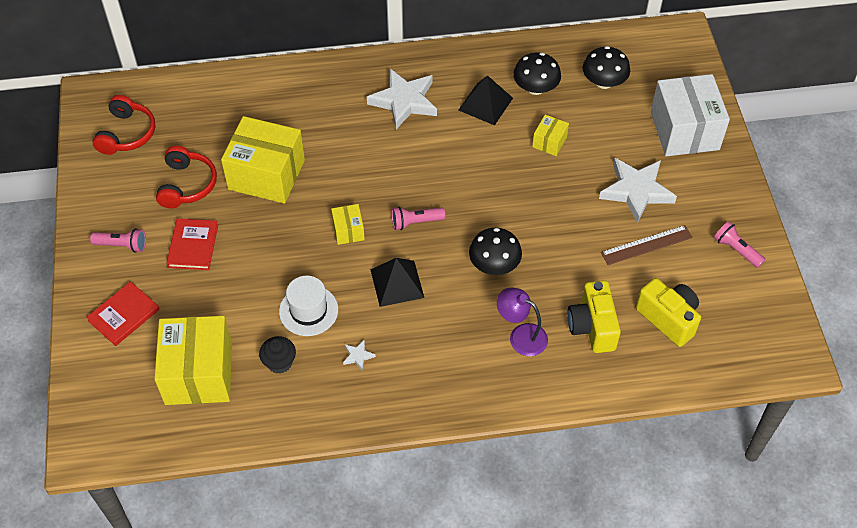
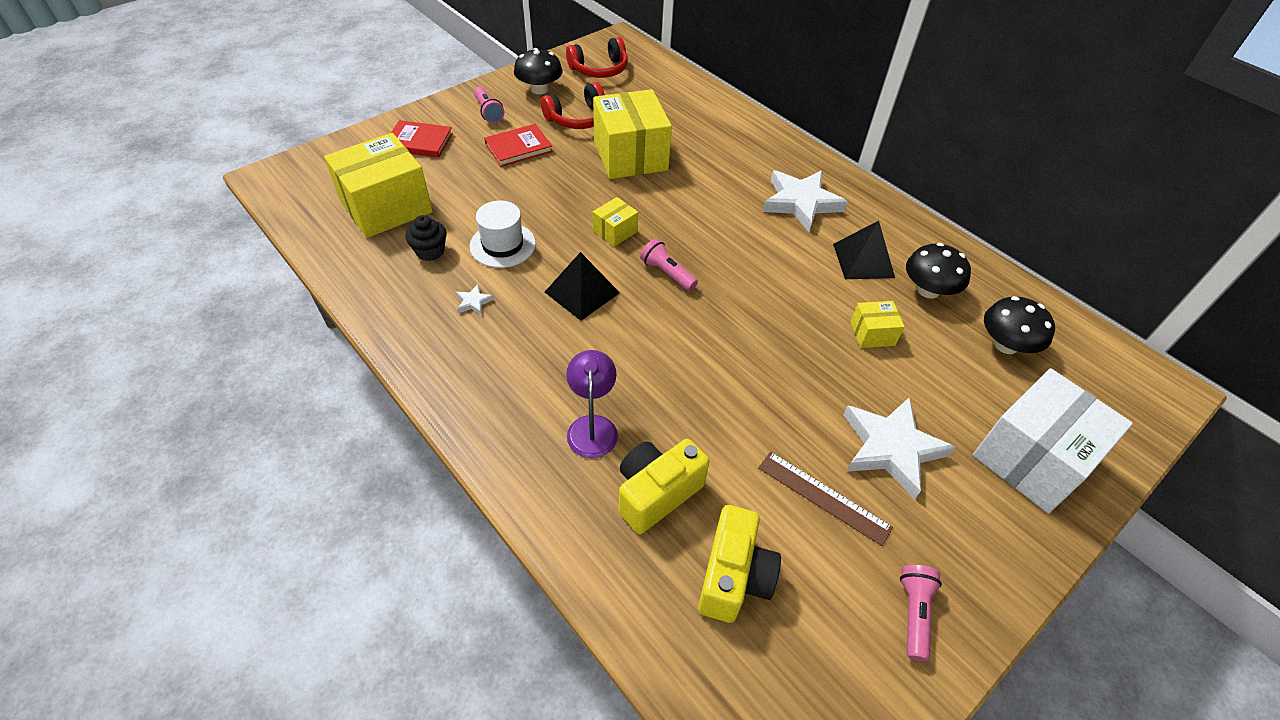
camera: 55 degrees right, 5 degrees down
(494, 265) = (668, 359): black mushroom -> black mushroom (539, 89)

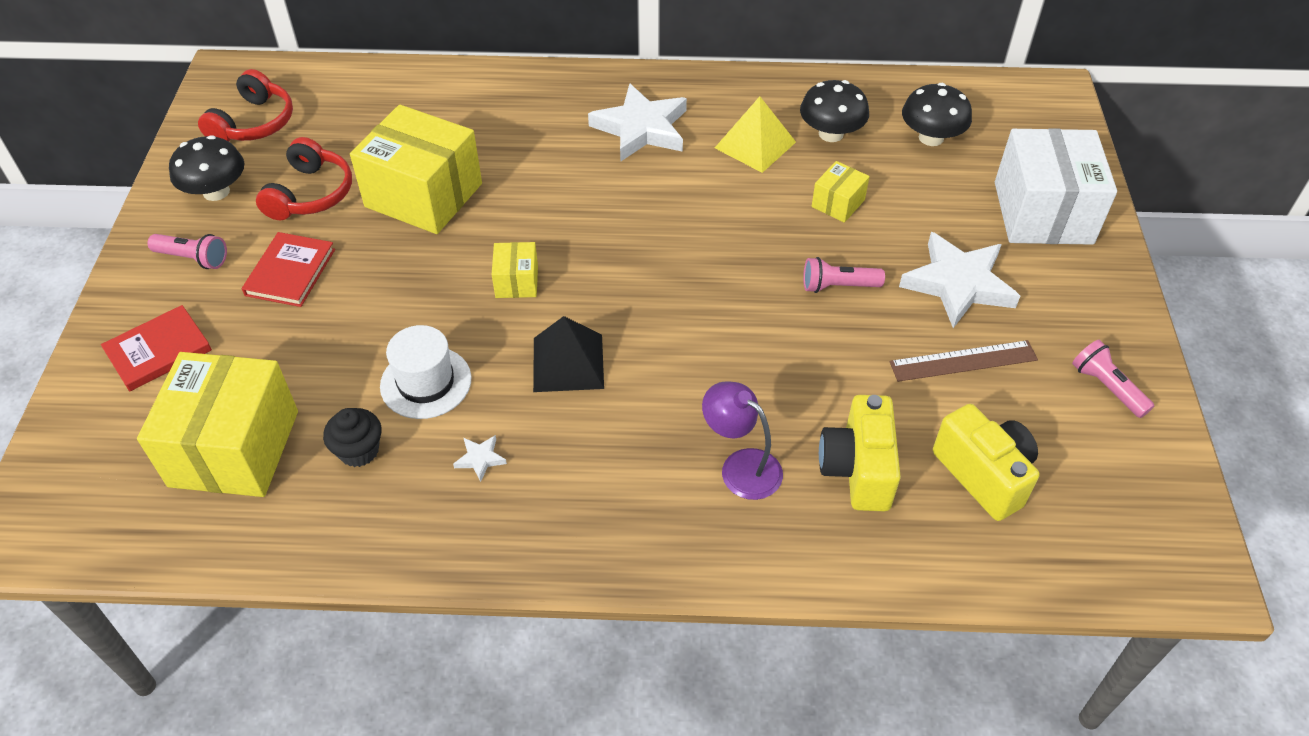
camera: 45 degrees left, 0 degrees up
(667, 273) = (618, 283): pink flashlight -> pink flashlight (838, 286)
(863, 260) = (755, 145): black pyramid -> yellow pyramid

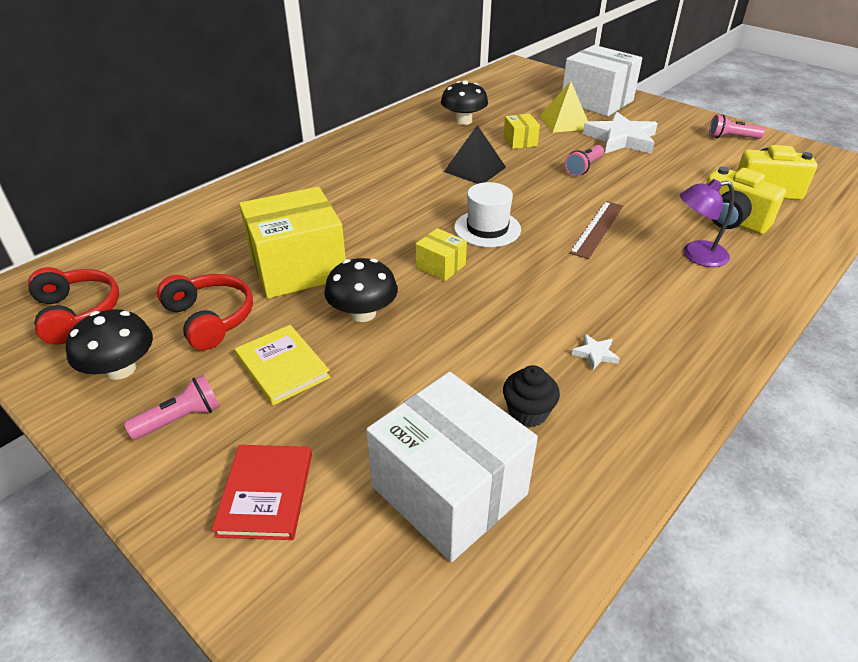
camera: 50 degrees left, 10 degrees down
(234, 448) = (449, 490): yellow box -> white box
(290, 272) = (282, 367): red book -> yellow book
(426, 382) = (491, 347): white hat -> white hat (487, 228)
(568, 362) = (542, 278): black pyramid -> black pyramid (474, 169)
(641, 128) = (368, 167): white star -> none
(755, 145) = (439, 142): yellow pyramid -> yellow pyramid (565, 122)
(931, 137) = (506, 101): black mushroom -> black mushroom (363, 313)
(963, 361) = (678, 161): brown ruler -> brown ruler (597, 229)

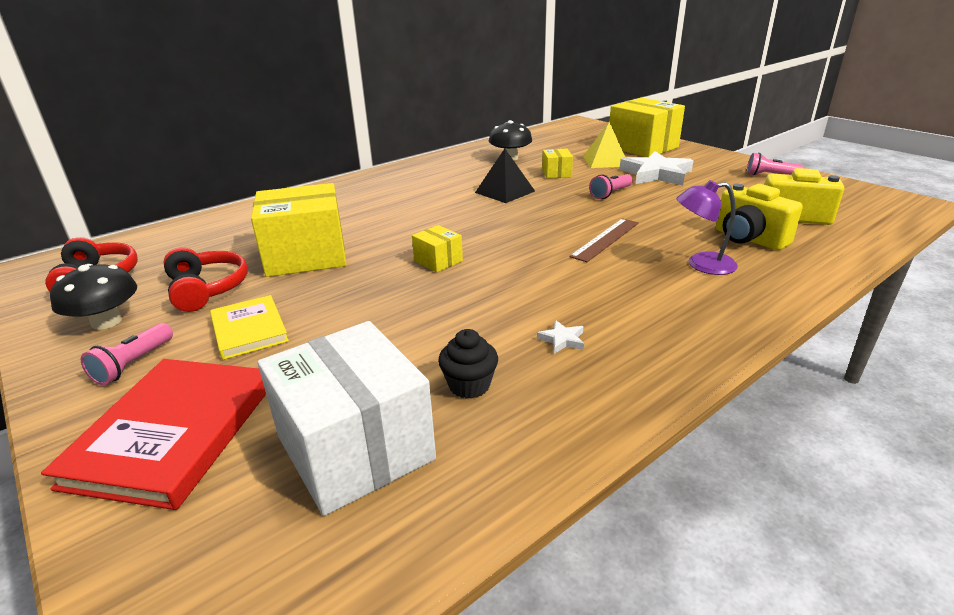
camera: 10 degrees right, 10 degrees down
(180, 419) = (133, 364): pink flashlight -> pink flashlight turned 135 degrees clockwise
(266, 494) = (173, 433): red book -> red book, size x1.65
(363, 313) = (346, 293): black mushroom -> none
(487, 228) = (496, 235): white hat -> none
(596, 101) = (642, 147): white box -> yellow box

